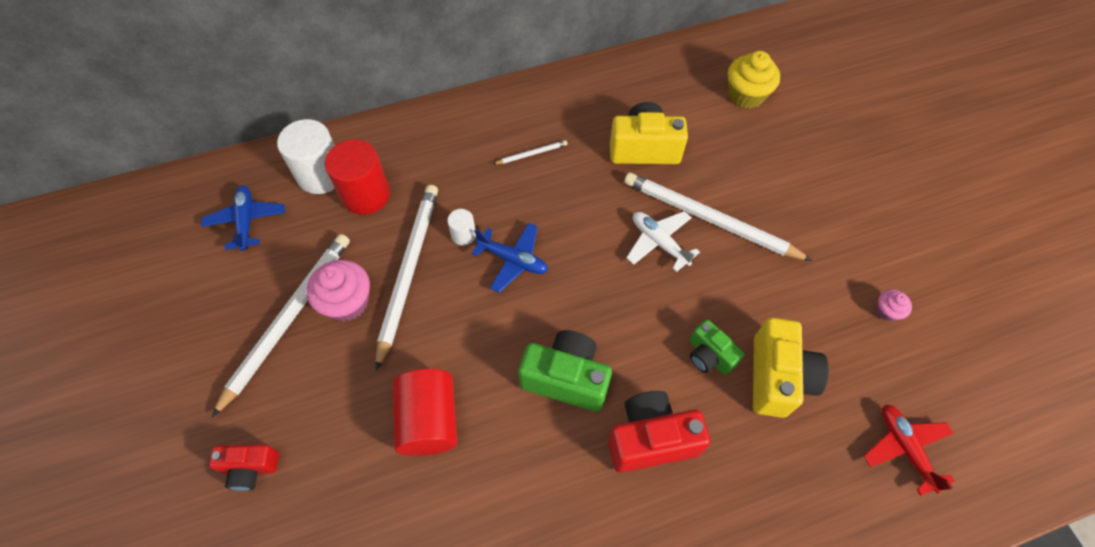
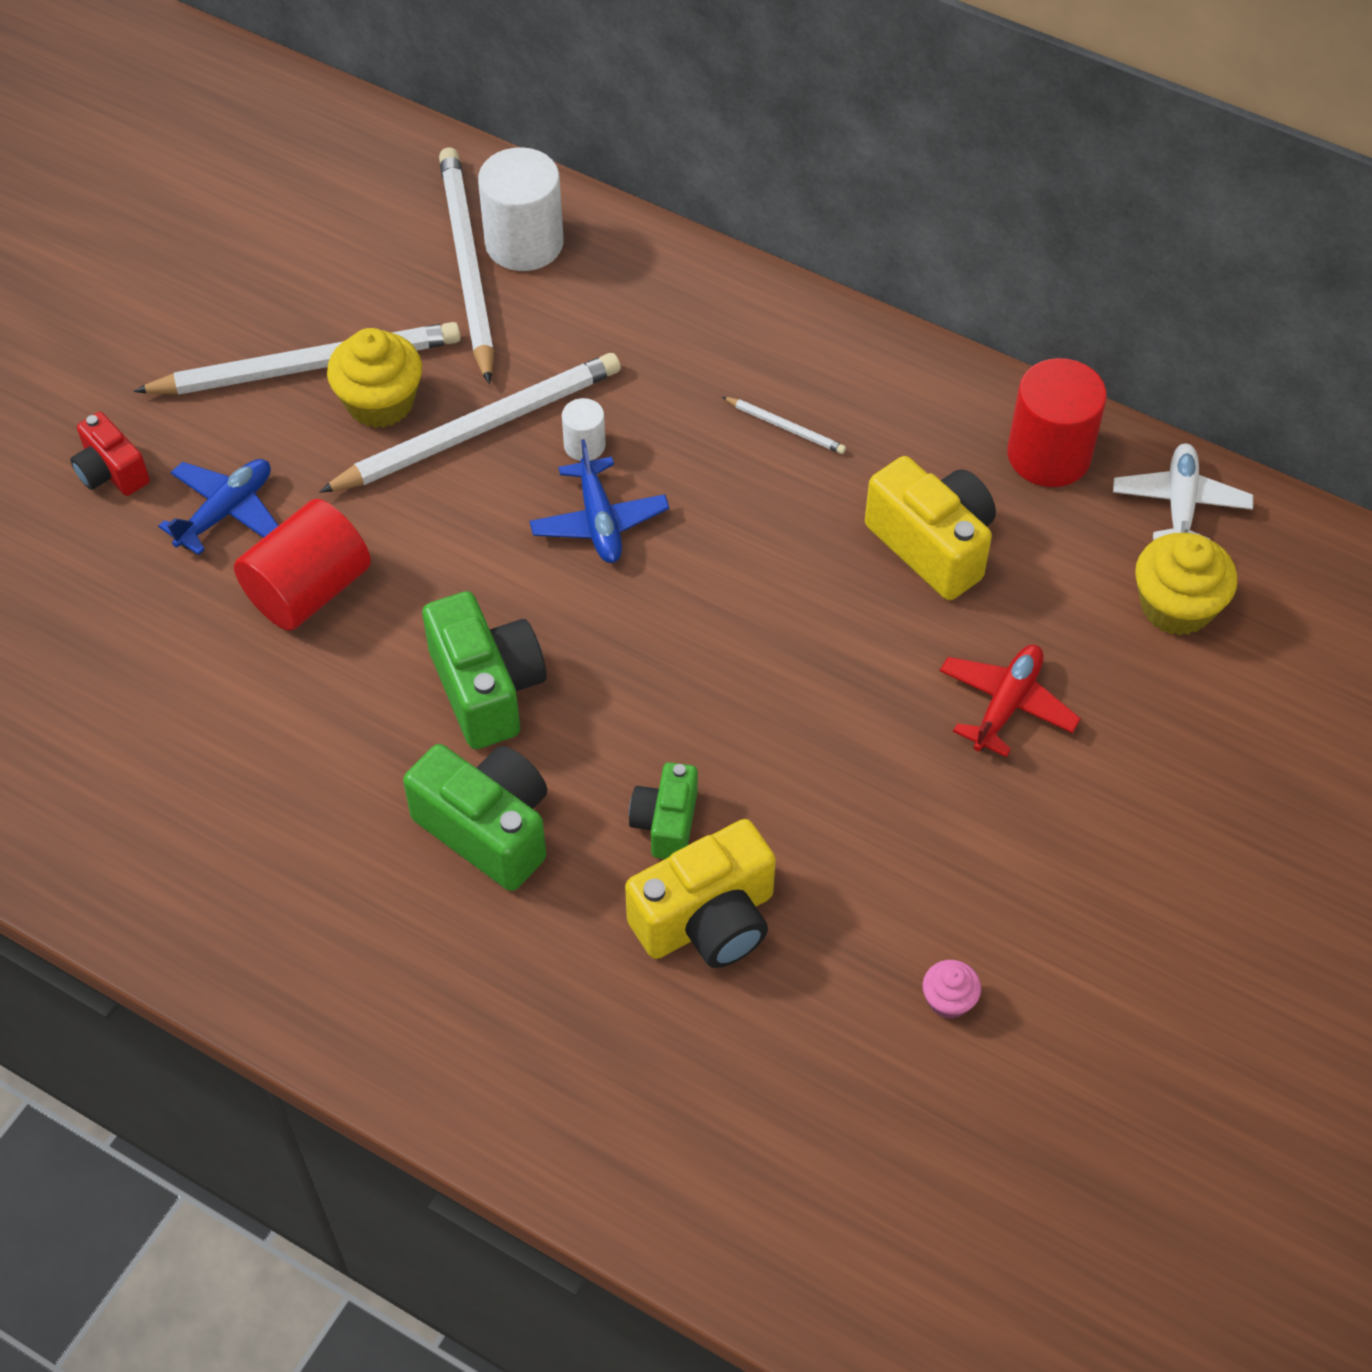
camera: 50 degrees right, 5 degrees down
(246, 221) = (390, 227): blue plane -> blue plane (226, 512)
(347, 302) = (380, 402): pink cupcake -> yellow cupcake
(366, 195) = (541, 307): red cylinder -> red cylinder (1049, 455)
(651, 439) = (488, 829): red camera -> green camera
(659, 242) = (788, 661): white plane -> white plane (1180, 504)
(709, 219) = (889, 696): white pencil -> white pencil (467, 266)
(904, 448) = (738, 1130): red plane -> red plane (1006, 705)

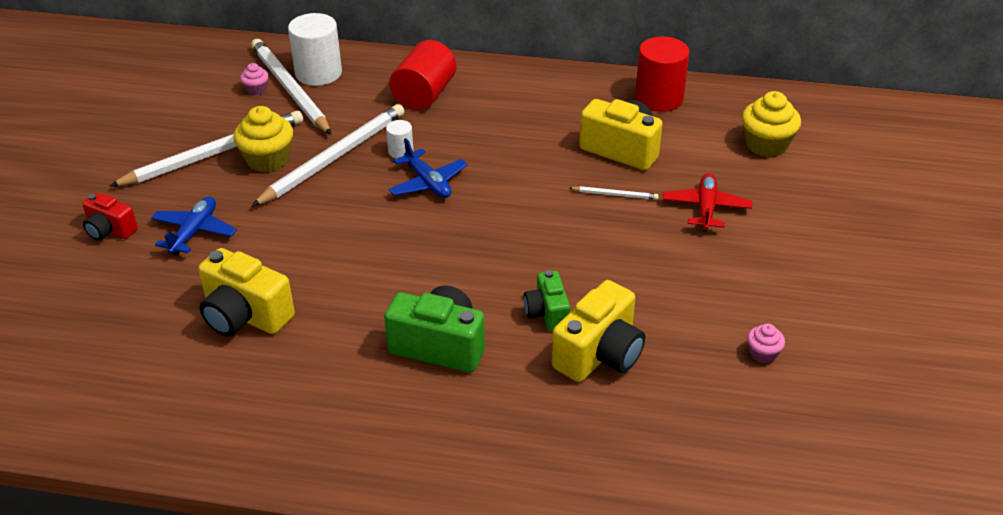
camera: 20 degrees left, 15 degrees down
(242, 688) = (245, 316): none -> yellow camera
(309, 590) = (266, 257): red cylinder -> red cylinder (424, 95)
(416, 251) = (256, 89): none -> pink cupcake
(487, 688) = (402, 276): green camera -> none
(785, 427) = (511, 118): white pencil -> white pencil (615, 194)
(1180, 504) = (739, 103): white plane -> none

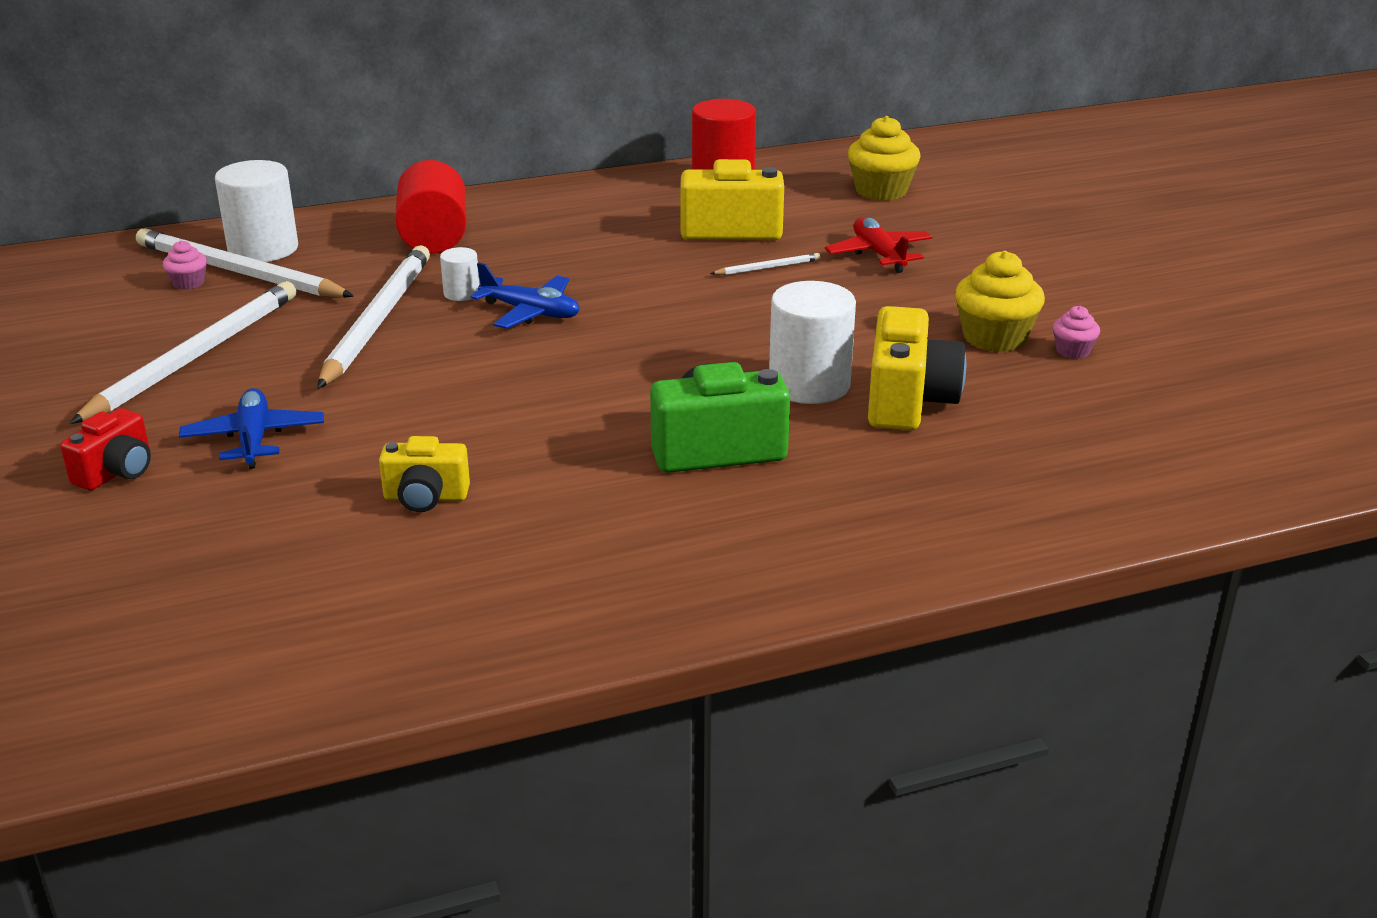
camera: 30 degrees left, 10 degrees down
(110, 230) = (117, 472): red camera -> red camera turned 60 degrees counterclockwise
(245, 316) = (426, 498): yellow camera -> yellow camera, size x0.61
(268, 159) = (283, 344): yellow cupcake -> yellow cupcake (994, 337)
(547, 313) = (809, 385): green camera -> white cylinder

